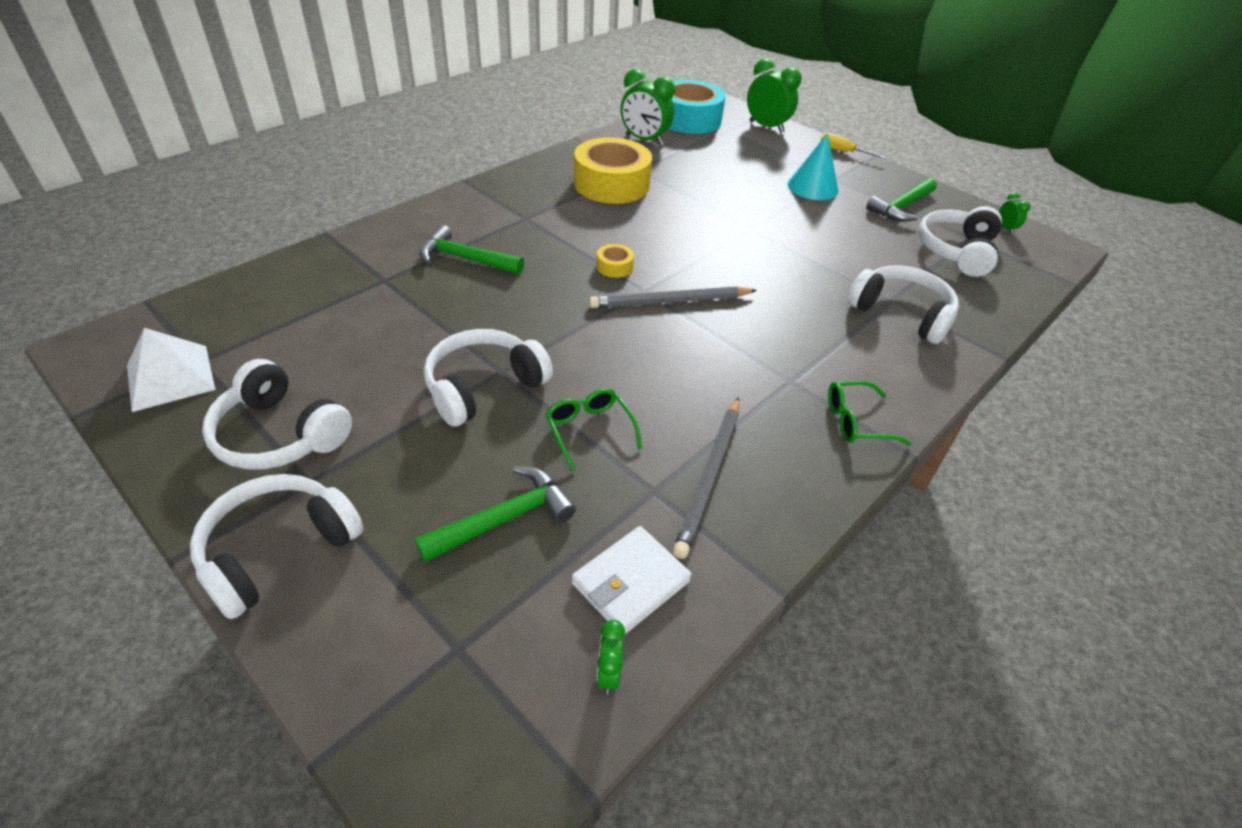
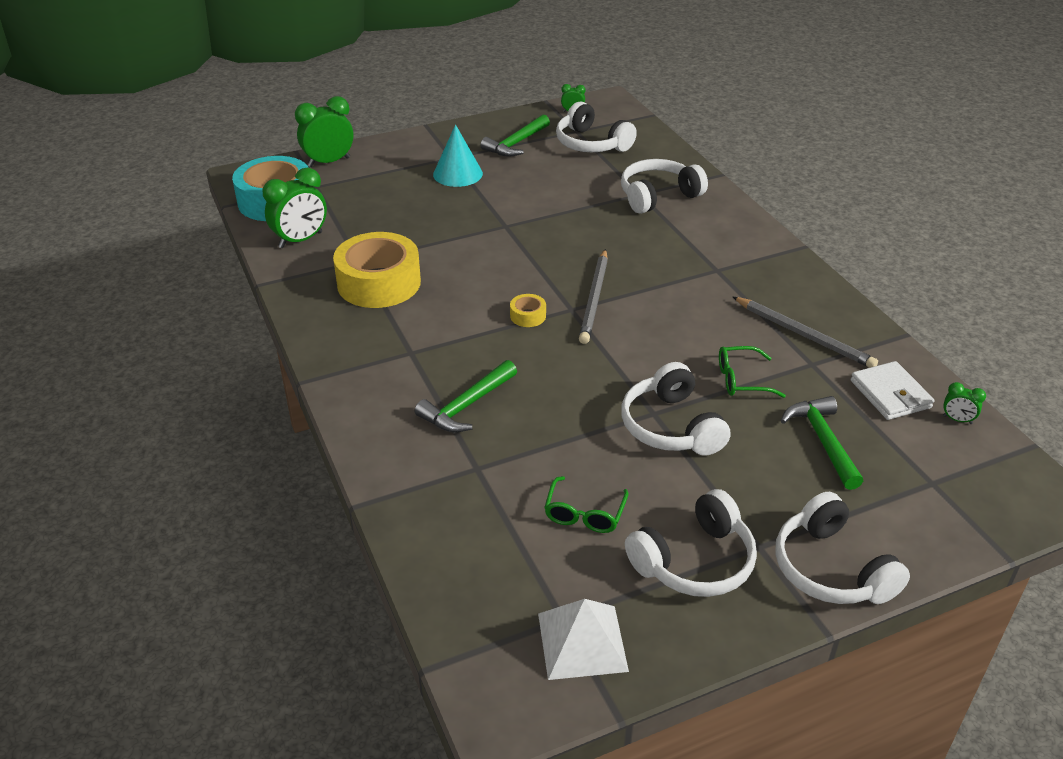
camera: 65 degrees left, 5 degrees down
(842, 152) = (406, 138): yellow screwdriver -> none
(856, 421) = (767, 256): green glasses -> green glasses (584, 514)
(901, 207) = (516, 143): green hammer -> green hammer turned 60 degrees clockwise

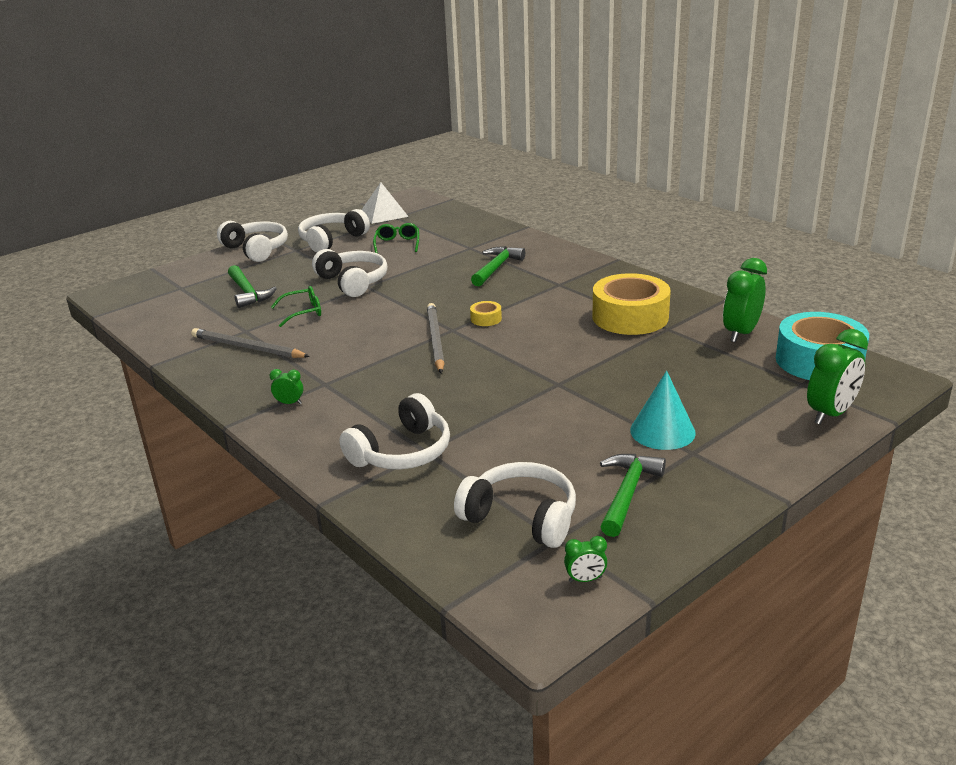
camera: 165 degrees right, 10 degrees down
(890, 394) = (188, 324): white wallet -> none
(957, 420) = (144, 319): green clock -> green clock (289, 403)

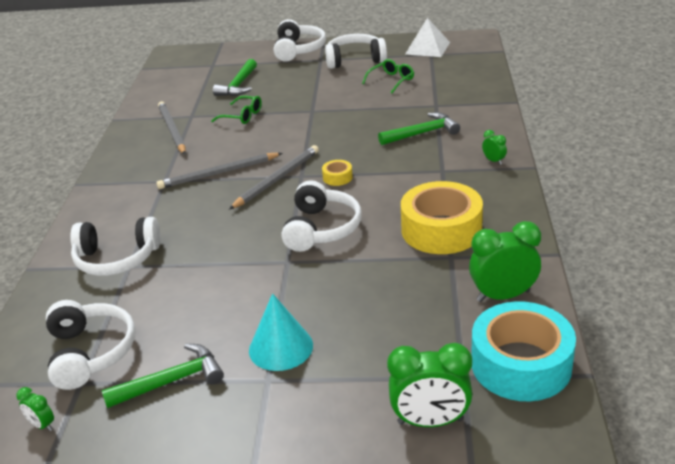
camera: 45 degrees right, 5 degrees up
(289, 403) = (126, 185): green clock -> green clock (493, 161)
(353, 282) = (309, 103): white headphones -> white headphones (321, 229)
(370, 357) = (218, 173): none -> grey pencil

